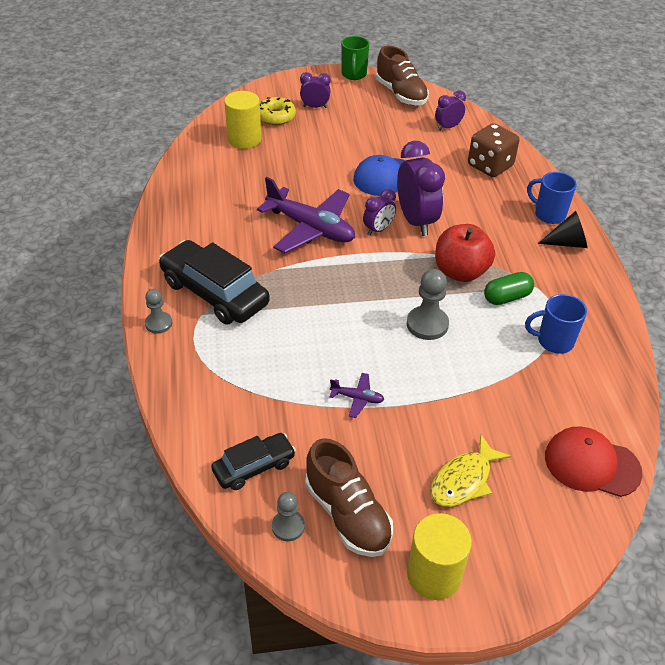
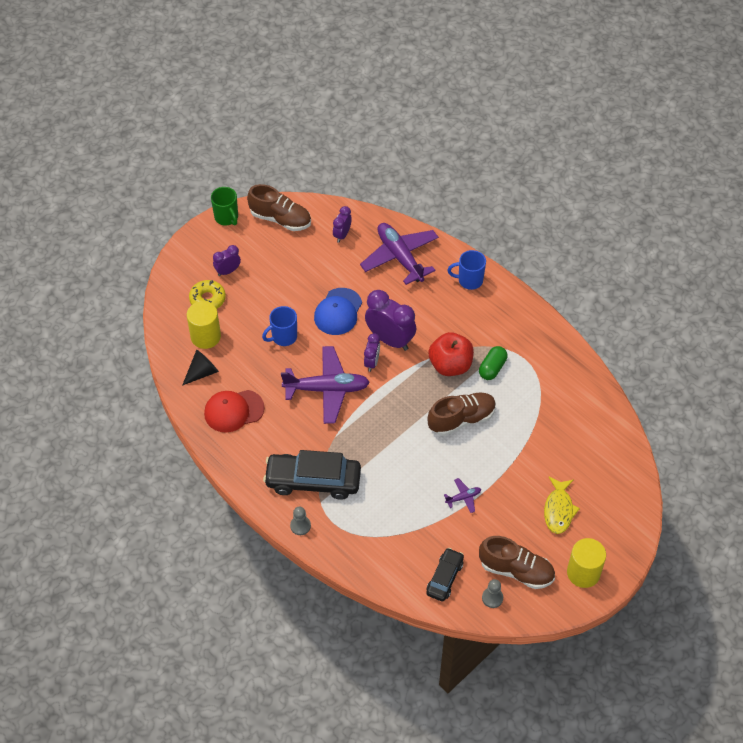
camera: 35 degrees left, 10 degrees up
(427, 324) = (461, 419): grey pawn -> brown shoe
(490, 166) = (400, 257): brown dice -> purple plane
(554, 341) = (541, 384): blue mug -> blue mug (283, 337)
(567, 243) = (497, 299): black cone -> black cone (202, 372)
(591, 464) = (615, 456): red cap -> red cap (233, 411)

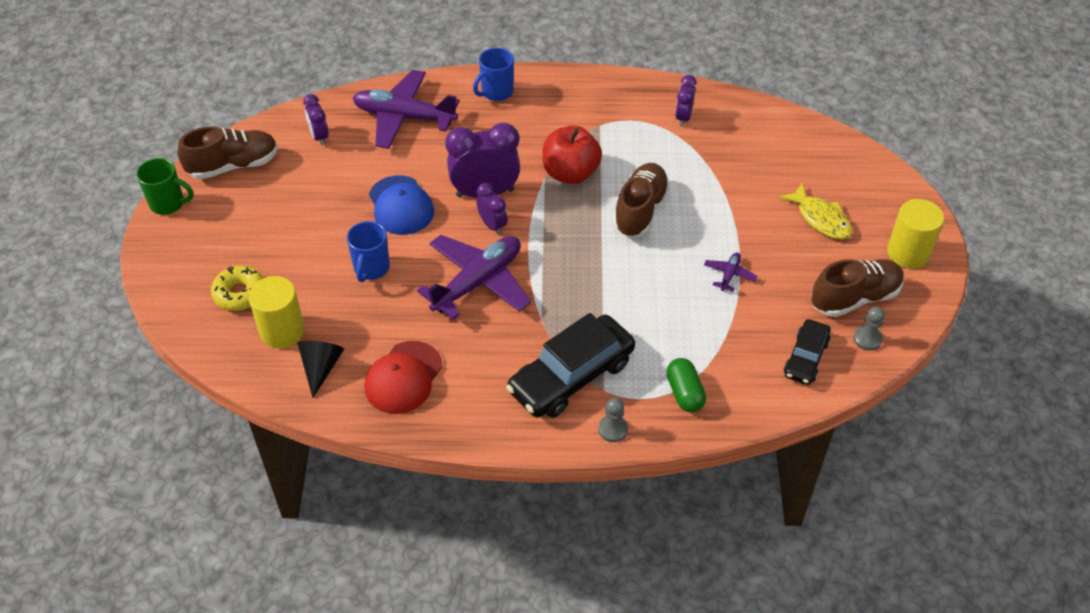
camera: 45 degrees left, 5 degrees down
(228, 271) = (231, 251): purple clock -> purple clock (683, 117)
(444, 578) = (805, 358): black car -> black car turned 135 degrees counterclockwise
(492, 368) = (611, 148): green capsule -> green capsule (684, 393)

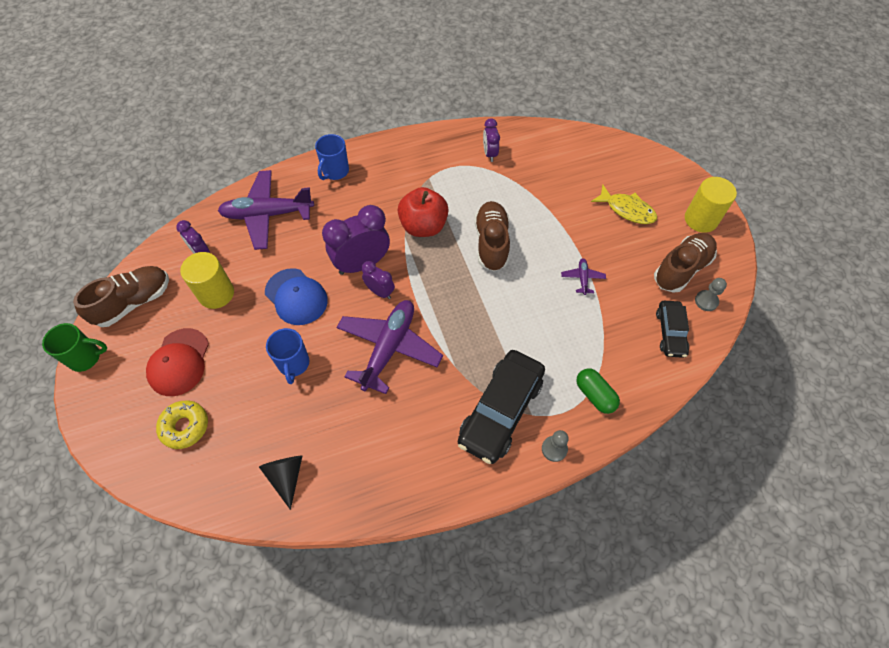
camera: 20 degrees left, 10 degrees up
(282, 330) = (237, 451): yellow cylinder -> yellow cylinder (216, 293)
(403, 378) = (362, 461): red cap -> red cap (179, 362)

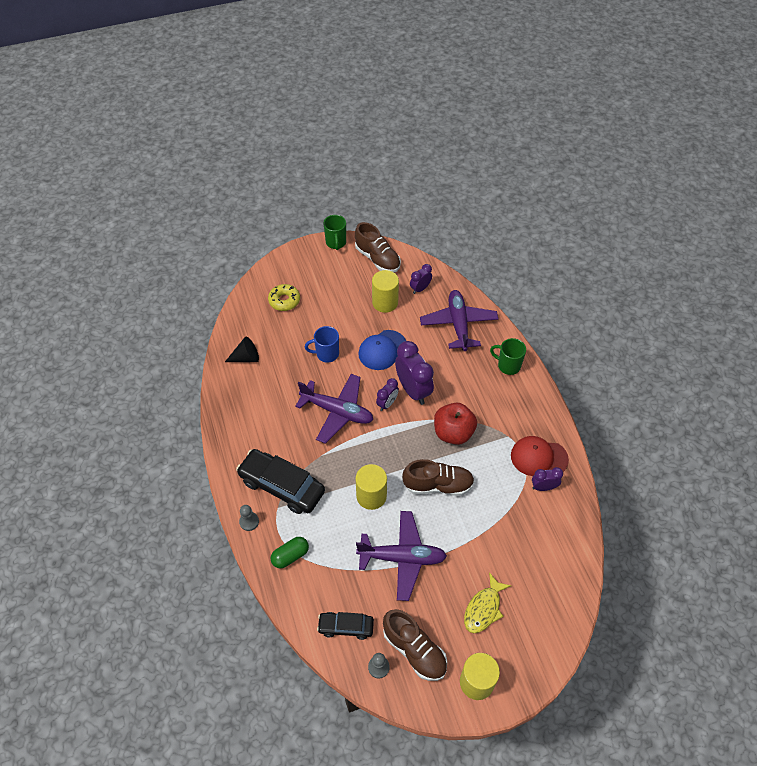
camera: 90 degrees right, 5 degrees down
(179, 362) = (330, 290): red cap -> red cap (538, 457)
(335, 171) = (508, 365): blue mug -> green mug
(508, 308) = (371, 496): none -> yellow cylinder
(582, 278) = (402, 558): purple plane -> purple plane, size x2.34

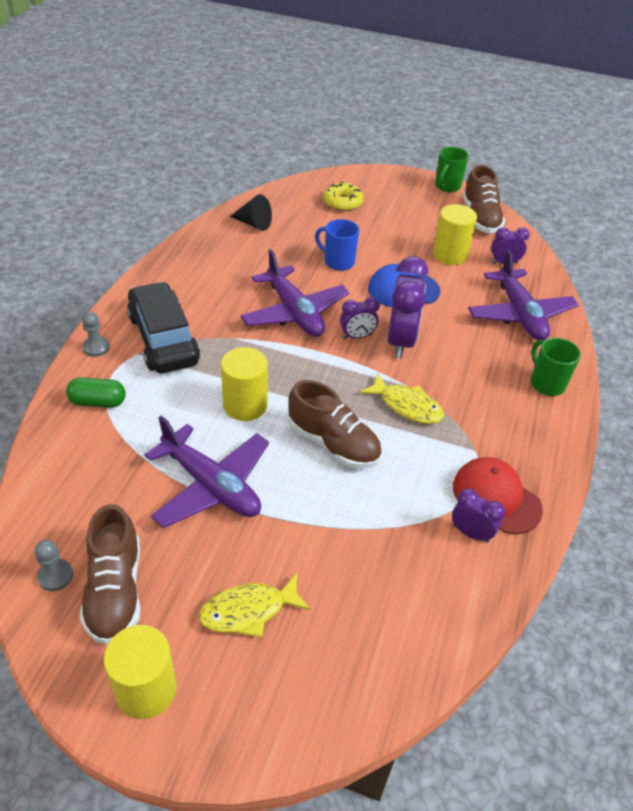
camera: 35 degrees right, 10 degrees down
(346, 627) = (71, 507): black car -> none
(453, 433) = (407, 406): red apple -> yellow fish
(458, 324) = (519, 314): purple plane -> purple plane turned 135 degrees clockwise

